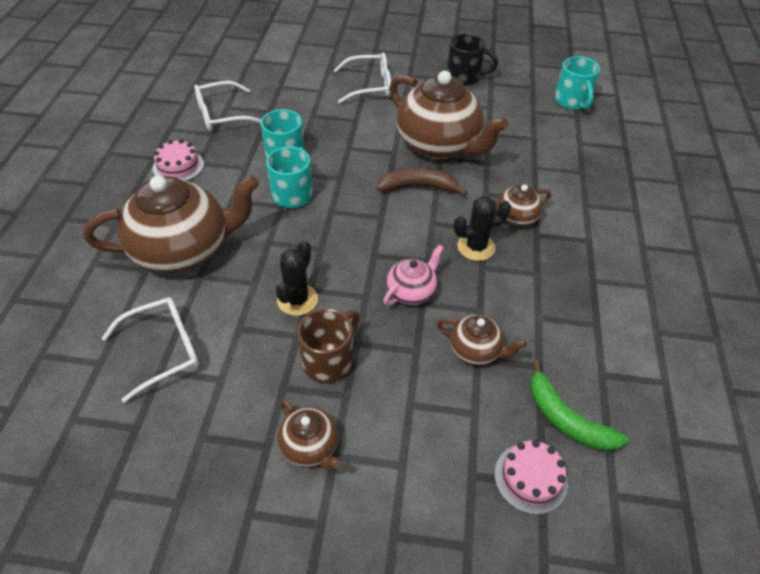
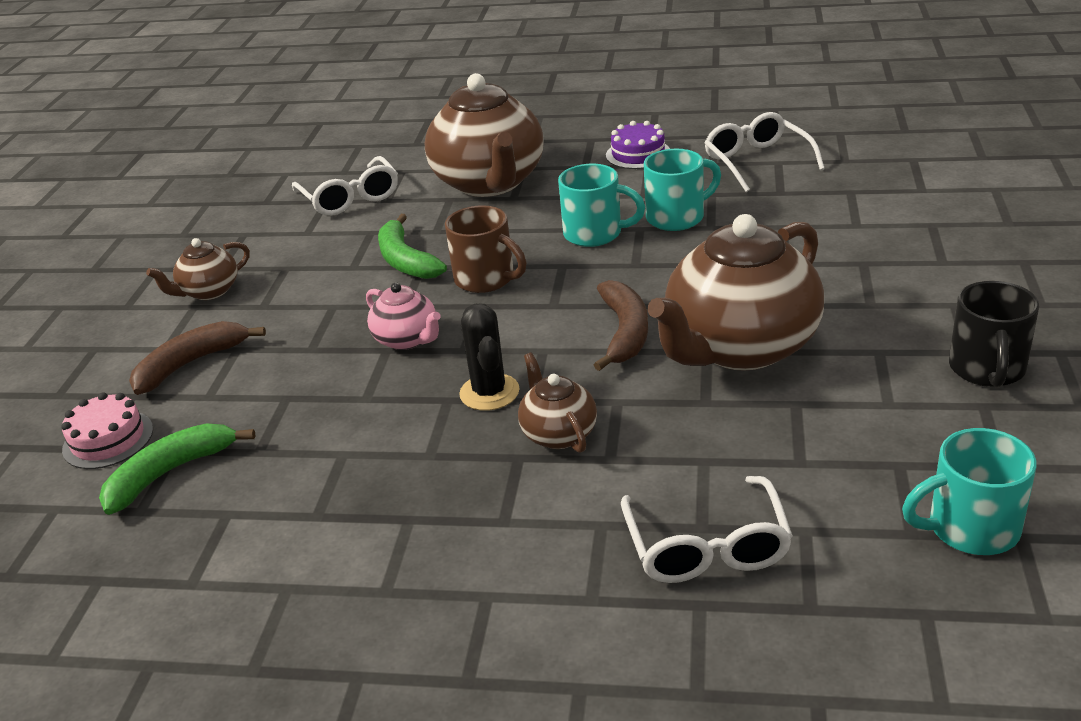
camera: 95 degrees right, 15 degrees down
(178, 166) = (638, 154): pink cake -> purple cake
(297, 300) = (405, 260): black cactus -> green banana
(329, 360) = (312, 290): brown mug -> brown mug (486, 279)
(369, 86) = (895, 266): white glasses -> white glasses (707, 546)
(428, 436) = (191, 364): none -> brown banana
(476, 350) = (298, 395): brown teapot -> none

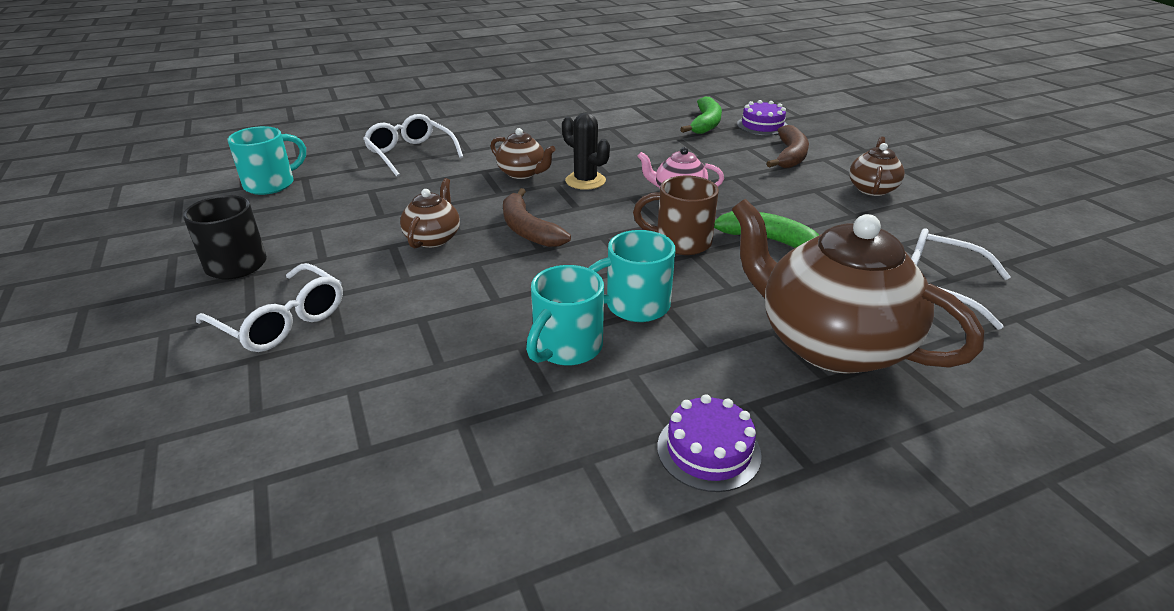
camera: 145 degrees right, 0 degrees up
(108, 439) = (762, 125): pink cake -> purple cake
(740, 348) = (433, 238): brown teapot -> brown teapot, size x0.47
(757, 161) = (521, 482): white glasses -> white glasses (282, 321)

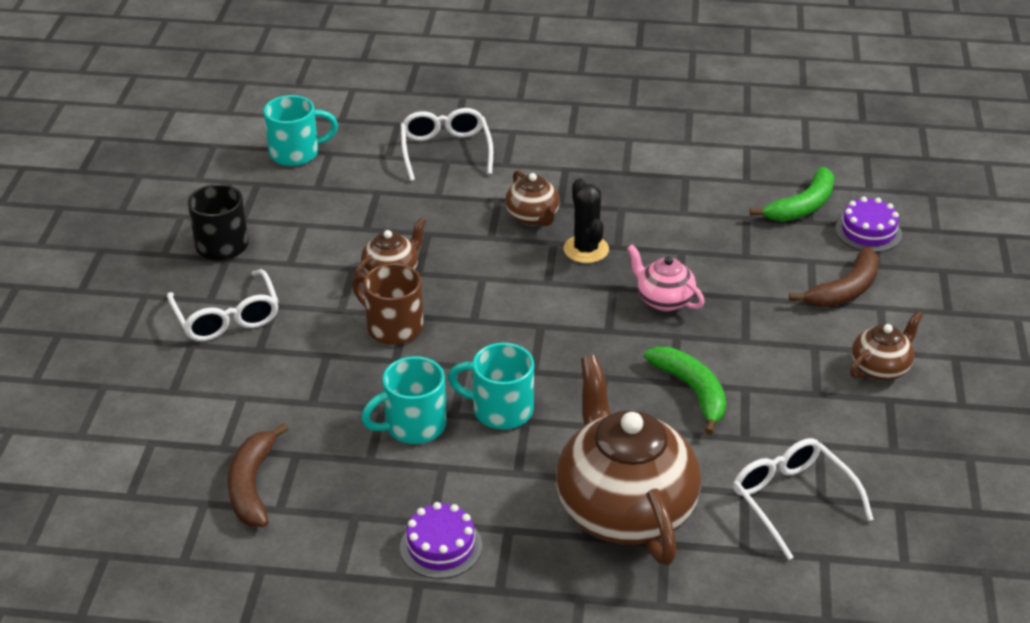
camera: 30 degrees right, 5 degrees up
(528, 229) = (480, 293): brown banana -> brown banana (252, 485)
(681, 242) = (605, 360): brown mug -> brown mug (393, 327)

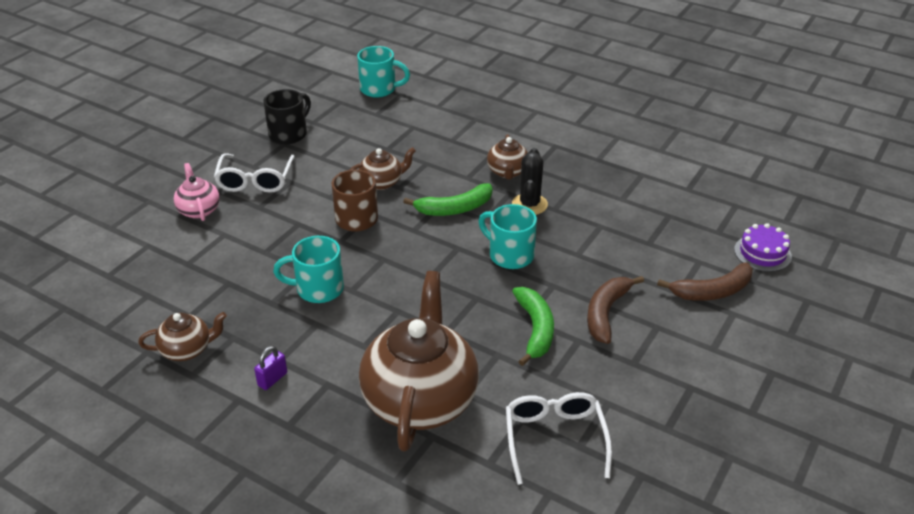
camera: 25 degrees right, 0 degrees up
(252, 485) = (185, 294): brown banana -> brown banana (606, 313)
(441, 546) = (272, 379): purple cake -> purple padlock
(445, 151) = (479, 112): white glasses -> none
(500, 410) = (385, 297): turquoise mug -> turquoise mug (510, 255)
(663, 300) = (561, 256): pink teapot -> pink teapot (199, 210)
(802, 206) = (720, 219): green banana -> green banana (454, 209)
(880, 368) = (700, 360): brown teapot -> brown teapot (187, 349)

